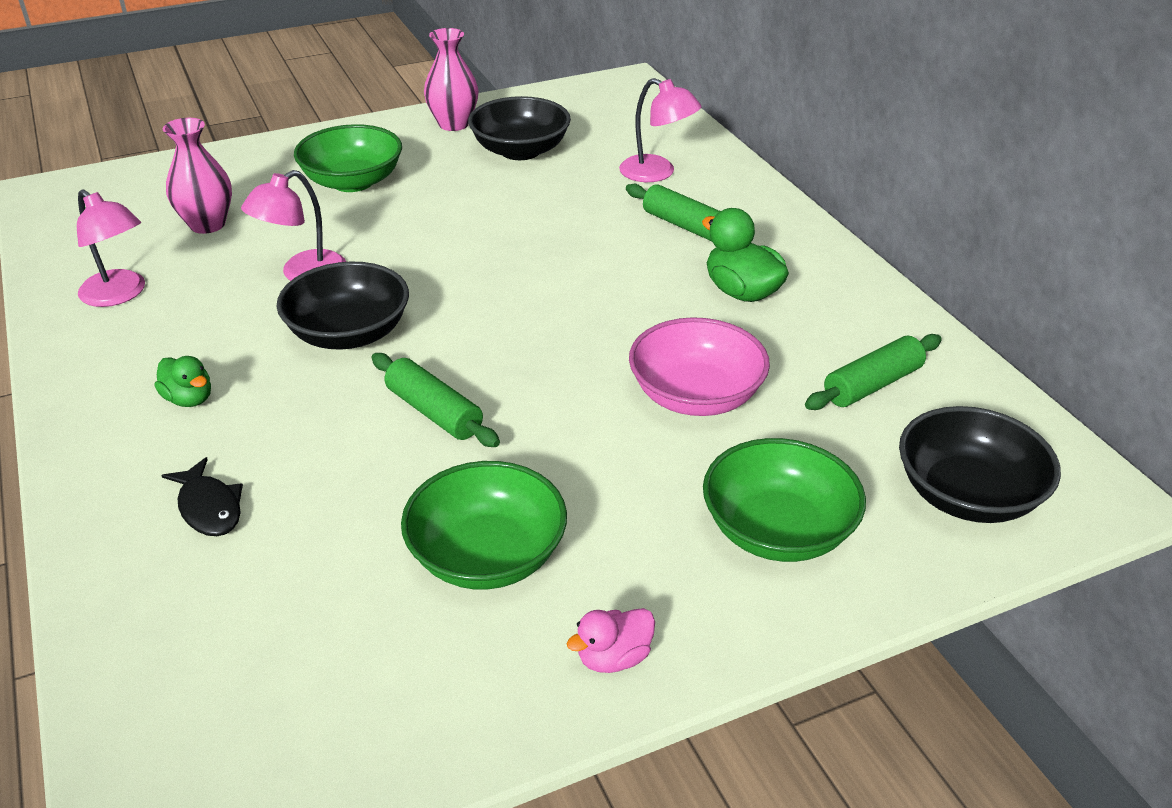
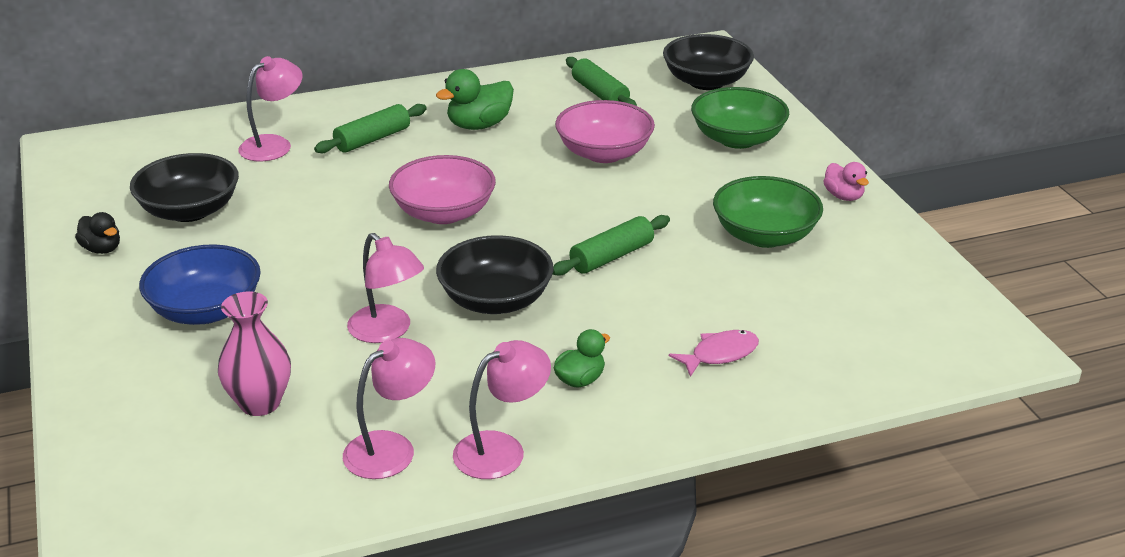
camera: 85 degrees left, 5 degrees down
(93, 356) = (502, 449): none -> pink lamp
(209, 507) = (720, 354): black fish -> pink fish
(353, 181) = (206, 310): green bowl -> blue bowl
(453, 124) = (102, 249): pink vase -> black duck
(528, 286) = (444, 213): none -> pink bowl

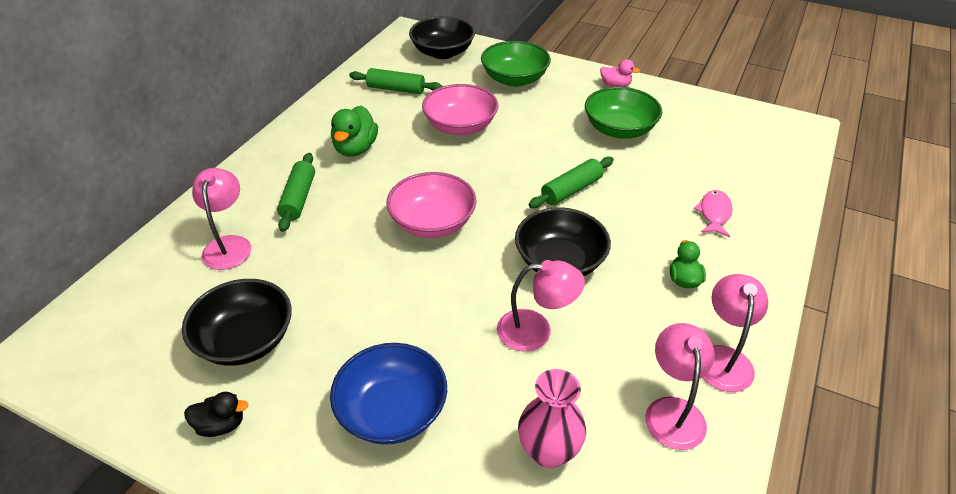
camera: 45 degrees left, 10 degrees up
(612, 257) = (571, 190): green rolling pin -> green rolling pin turned 45 degrees clockwise

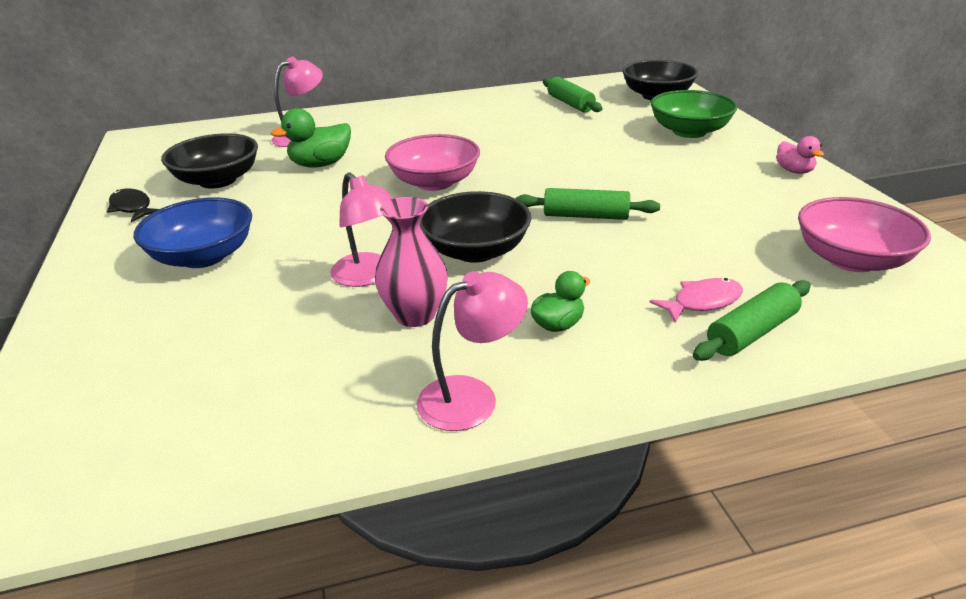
camera: 50 degrees right, 10 degrees down
(221, 425) = (132, 208): black duck -> black fish
(299, 198) = (382, 132): green rolling pin -> green rolling pin (752, 332)
(355, 149) = (470, 123): green duck -> green duck (320, 164)
(460, 126) = (575, 141): pink bowl -> pink bowl (851, 259)
(548, 451) = (227, 342): pink vase -> pink vase (415, 315)
(619, 129) = (727, 200): green bowl -> none
(673, 411) = (351, 392): pink lamp -> none

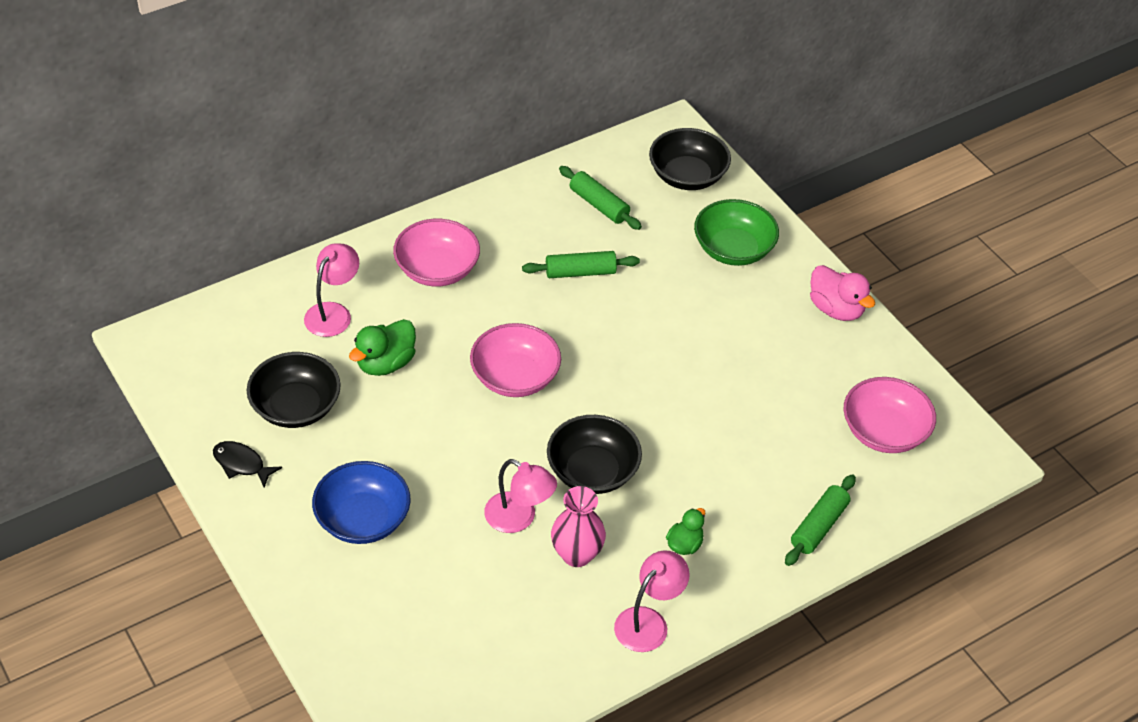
camera: 20 degrees left, 15 degrees up
(408, 123) = (437, 269): none -> pink bowl
(585, 216) = (669, 408): green rolling pin -> green rolling pin (580, 272)
(702, 302) = (781, 501): pink fish -> none
(794, 171) = (836, 309): pink duck -> pink duck, size x1.61

